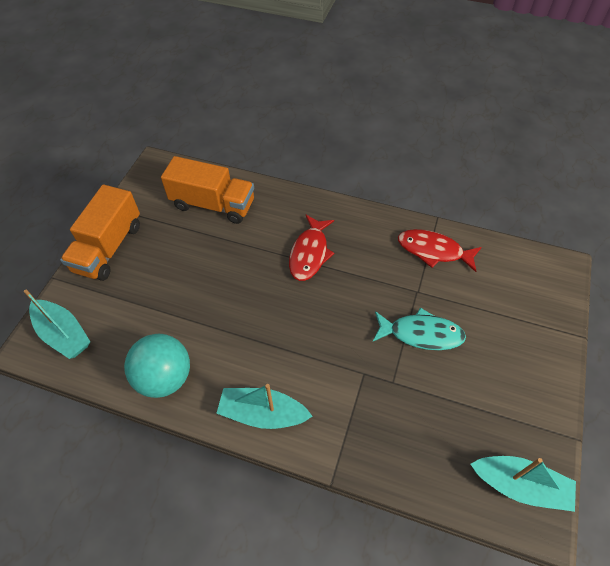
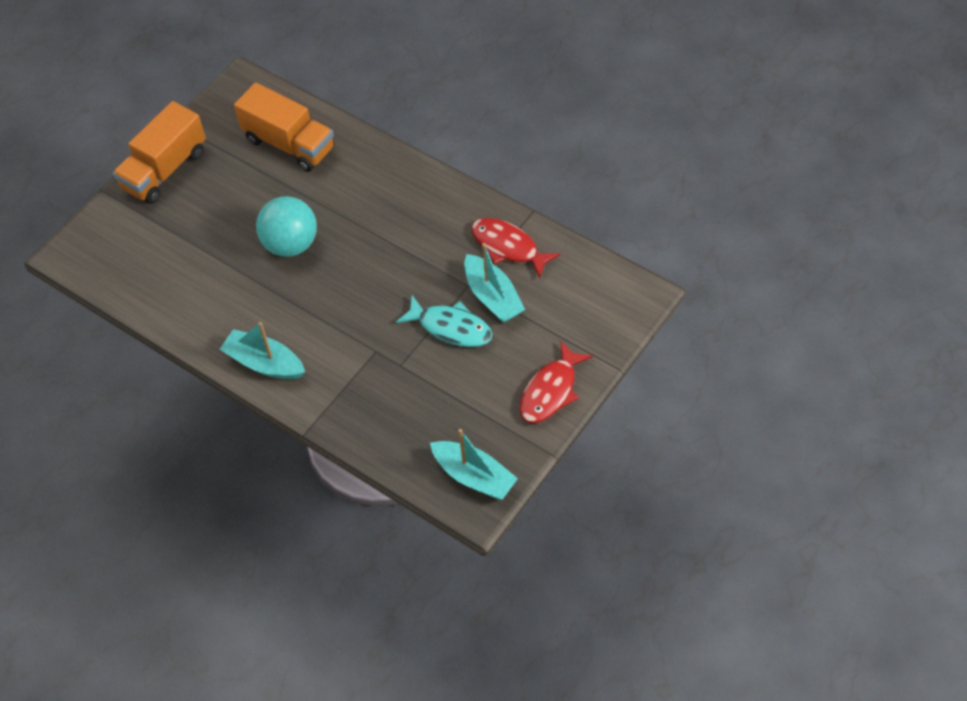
camera: 20 degrees right, 0 degrees up
(63, 334) = (99, 249): turquoise boat -> turquoise boat (493, 297)
(165, 377) = (184, 311): turquoise ball -> turquoise ball (291, 244)
(309, 253) = (372, 221): red fish -> red fish (550, 391)

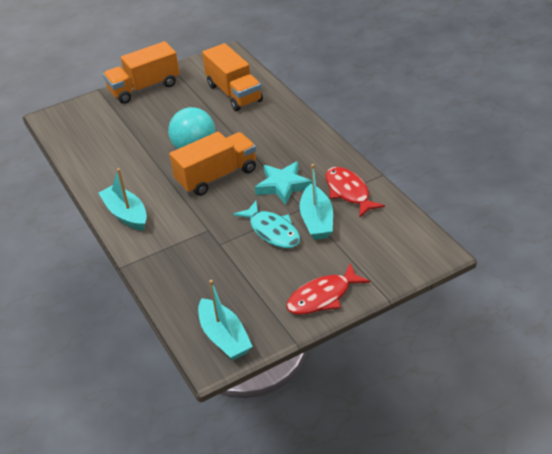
camera: 25 degrees right, 15 degrees down
(342, 275) = (217, 176): none -> orange truck
(428, 262) = (283, 186): none -> turquoise star

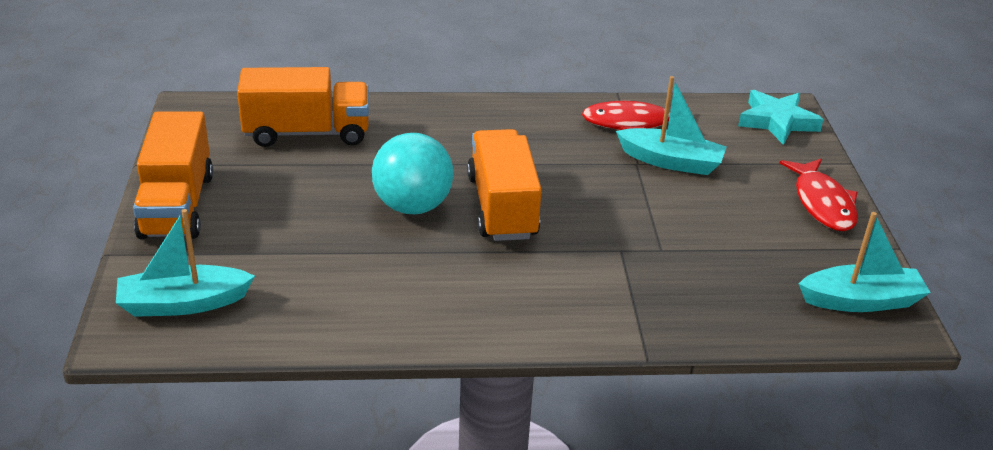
camera: 70 degrees left, 5 degrees down
(126, 214) = (517, 316): turquoise boat -> turquoise boat (183, 303)
(272, 231) = (667, 199): turquoise fish -> none
(283, 186) = (575, 162): turquoise star -> turquoise star (777, 122)

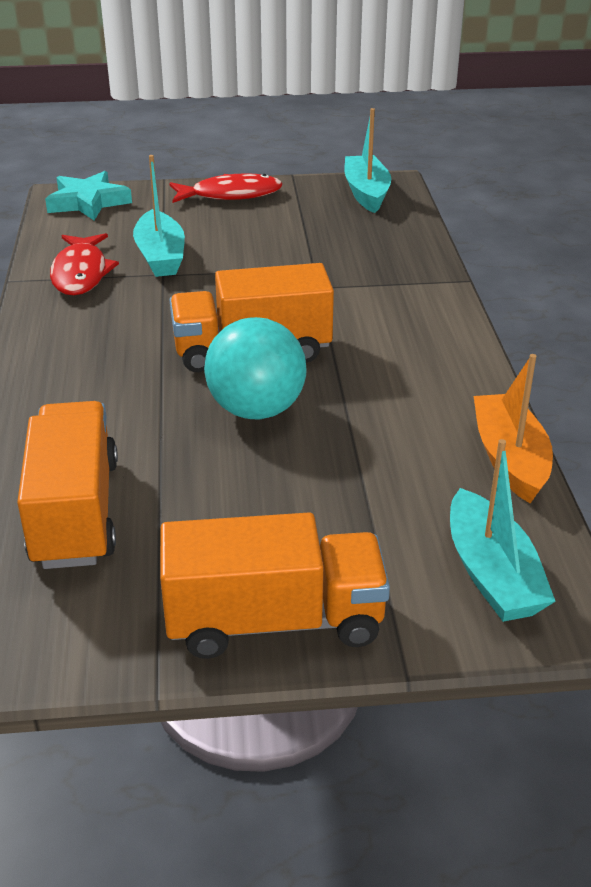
camera: 90 degrees left, 0 degrees up
(318, 335) = (509, 459): none -> orange boat
(671, 161) = (160, 256): turquoise boat -> turquoise boat turned 150 degrees clockwise

